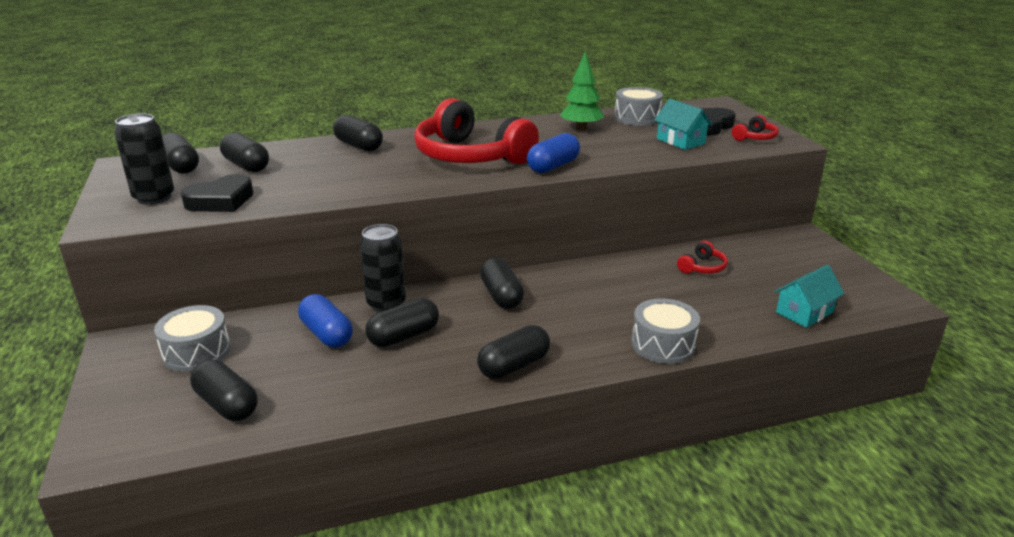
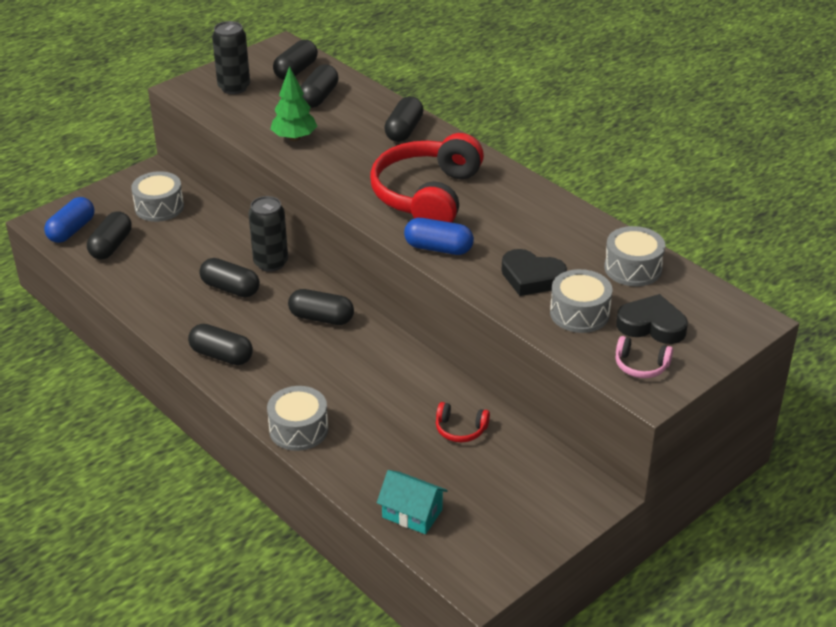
camera: 65 degrees right, 10 degrees up
(221, 201) = (247, 115): black heart -> black heart (531, 277)
(327, 334) = (212, 252): blue capsule -> blue capsule (71, 230)
(501, 296) = (321, 318): black capsule -> black capsule turned 60 degrees clockwise
(581, 128) = (562, 239): green tree -> green tree (294, 138)
(680, 141) = (579, 313): turquoise house -> grey drum
(755, 137) = (641, 365): red headphones -> pink headphones

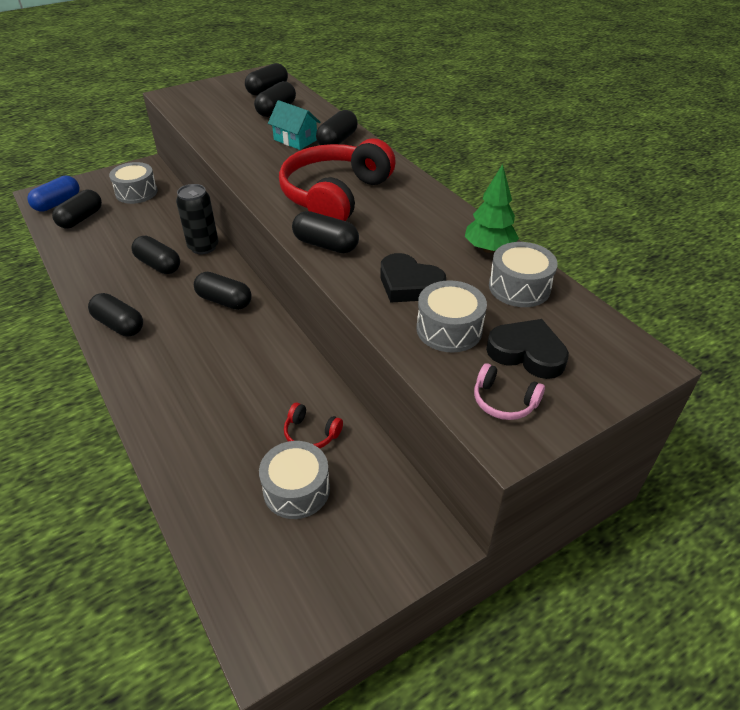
camera: 10 degrees right, 5 degrees up
(234, 87) = (211, 97): black can -> none
(294, 138) = (239, 138): green tree -> green tree (489, 249)
(298, 429) = (152, 410): grey drum -> grey drum (296, 489)
(412, 513) = (223, 529): turquoise house -> turquoise house (295, 140)
(438, 248) = (326, 245): blue capsule -> black capsule

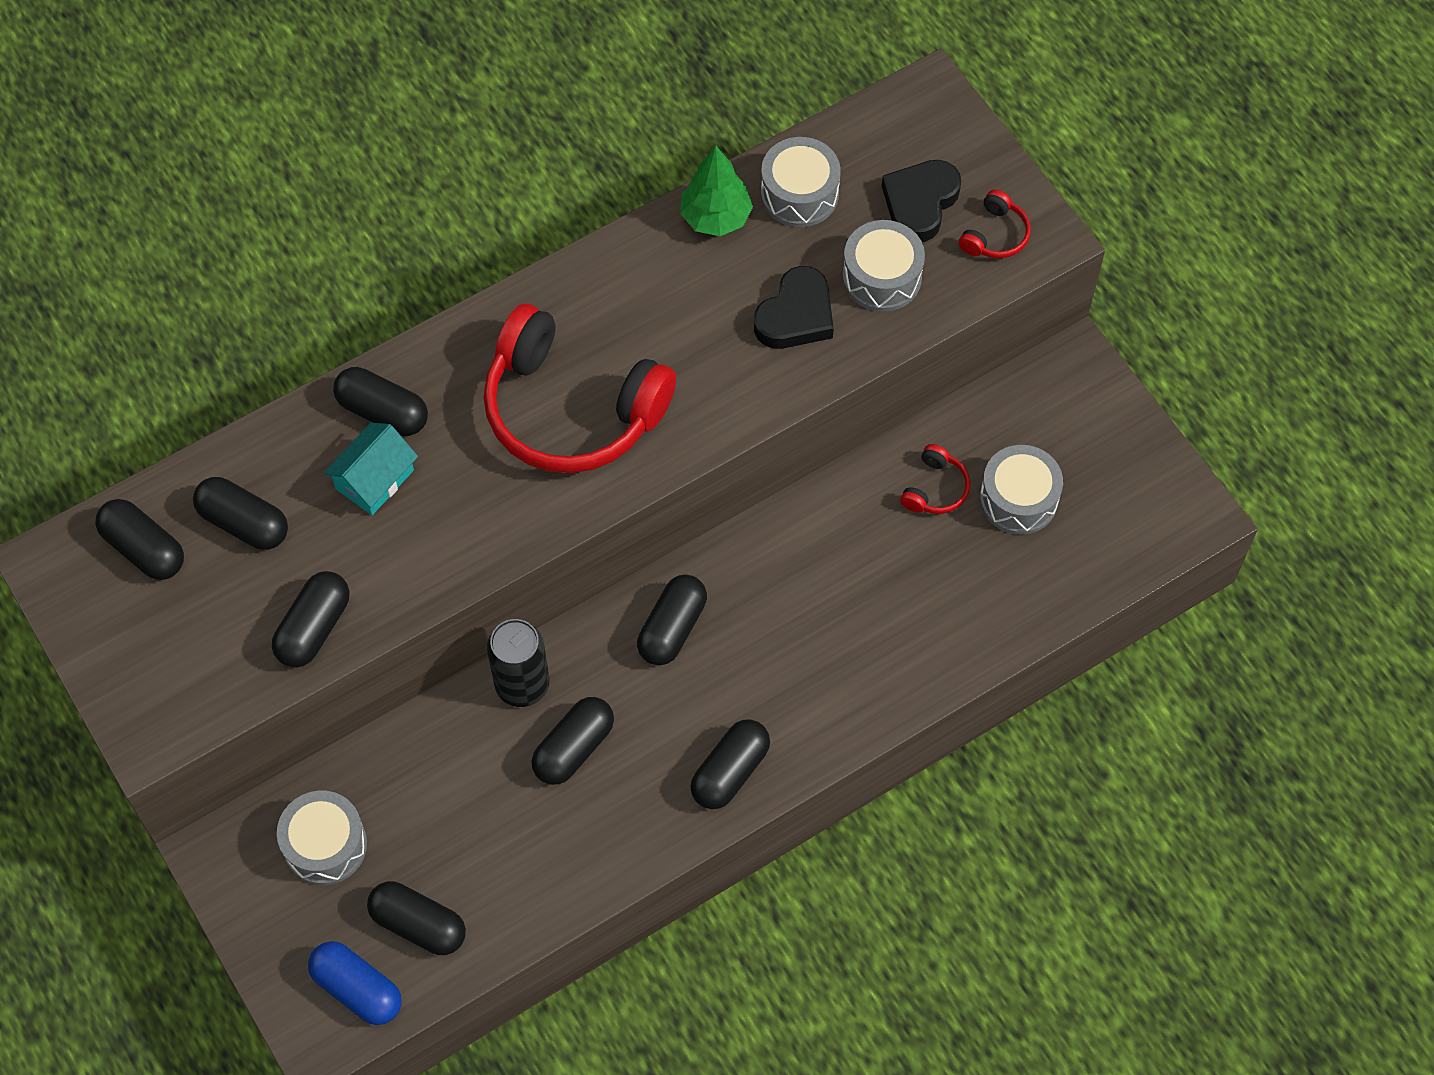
camera: 90 degrees left, 20 degrees up
(326, 245) = (706, 416): black capsule -> black capsule (314, 628)
(504, 401) = (995, 235): pink headphones -> red headphones

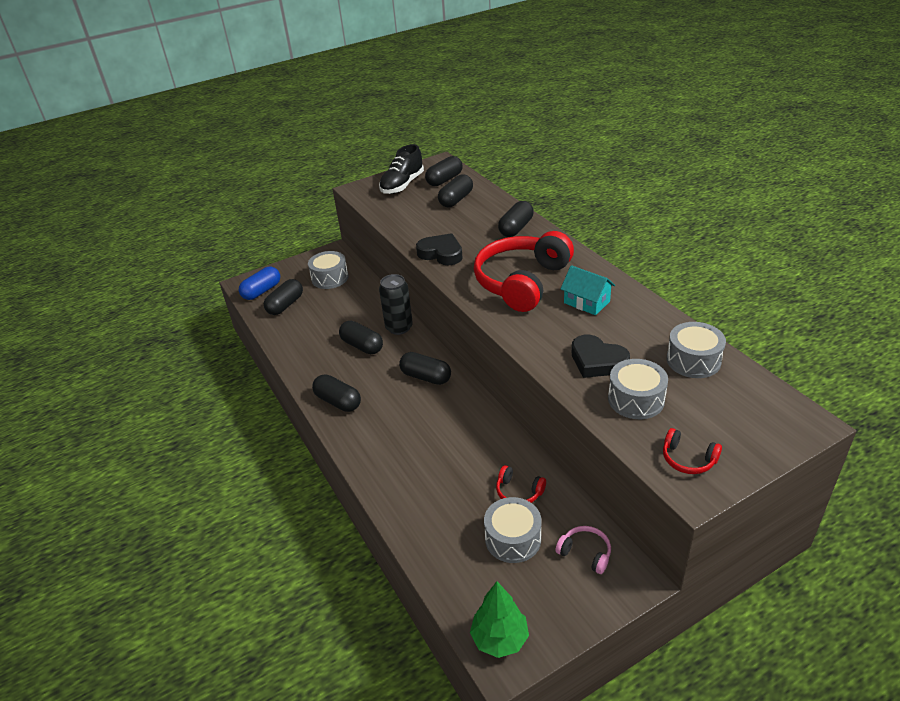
camera: 95 degrees right, 25 degrees down
(150, 638) = (402, 185): none -> black shoe
(314, 628) = (401, 220): black capsule -> none
(374, 479) = (478, 229): turquoise house -> turquoise house (586, 302)
(715, 217) = (663, 326): green tree -> green tree (499, 639)
(920, 203) = (704, 418): black heart -> black heart (441, 253)
(1038, 413) = (585, 553): none -> pink headphones

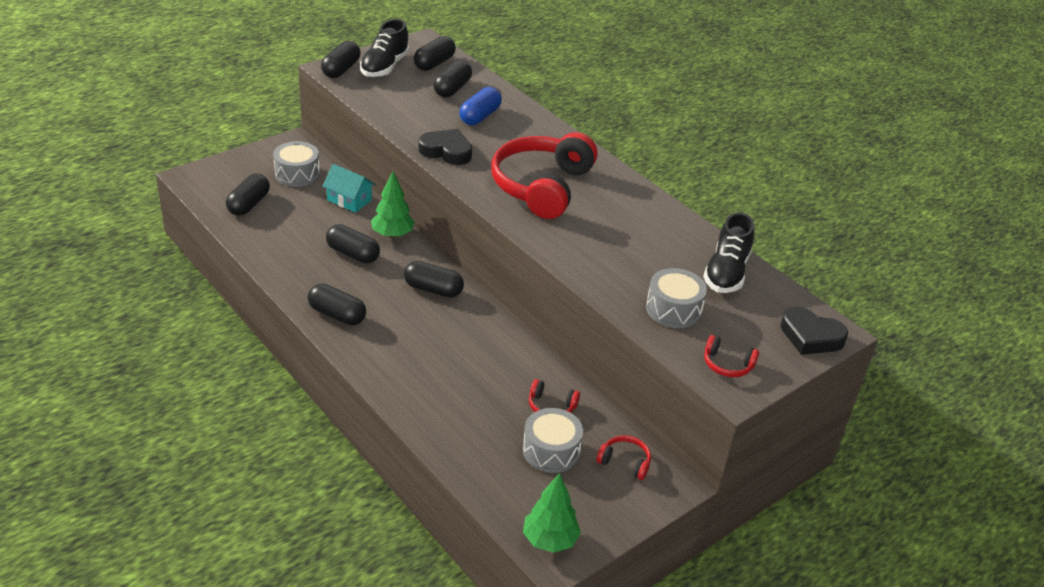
camera: 15 degrees left, 0 degrees up
(262, 291) = (215, 187): blue capsule -> blue capsule (480, 116)
(399, 327) = (392, 234): black can -> green tree
(516, 228) = (526, 126): black capsule -> black capsule (341, 69)
(585, 553) = (625, 462): pink headphones -> red headphones
(586, 302) = (614, 211): turquoise house -> turquoise house (349, 200)
(597, 361) = (631, 271): black heart -> black heart (810, 336)
(693, 360) = (726, 272): grey drum -> black shoe

